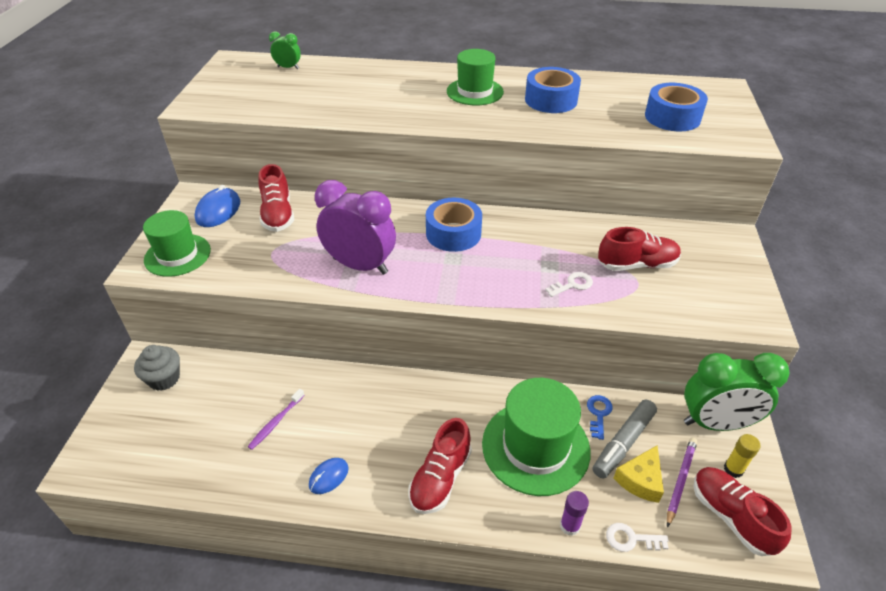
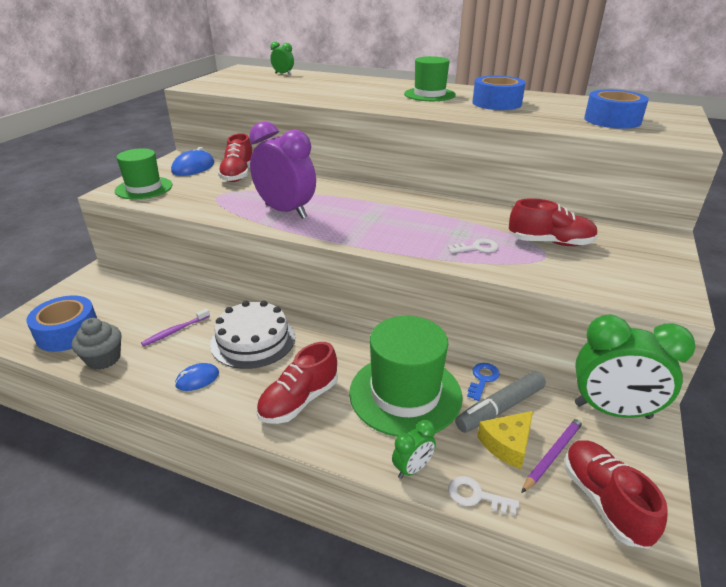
camera: 15 degrees right, 10 degrees down
(164, 379) = (105, 286): grey cupcake -> grey cupcake (103, 359)
(364, 416) = (253, 340): none -> white cake
(453, 233) = (380, 202): blue tape -> blue tape (68, 332)
(570, 526) = (412, 468): purple glue stick -> green clock
(733, 469) = (620, 456): yellow glue stick -> none

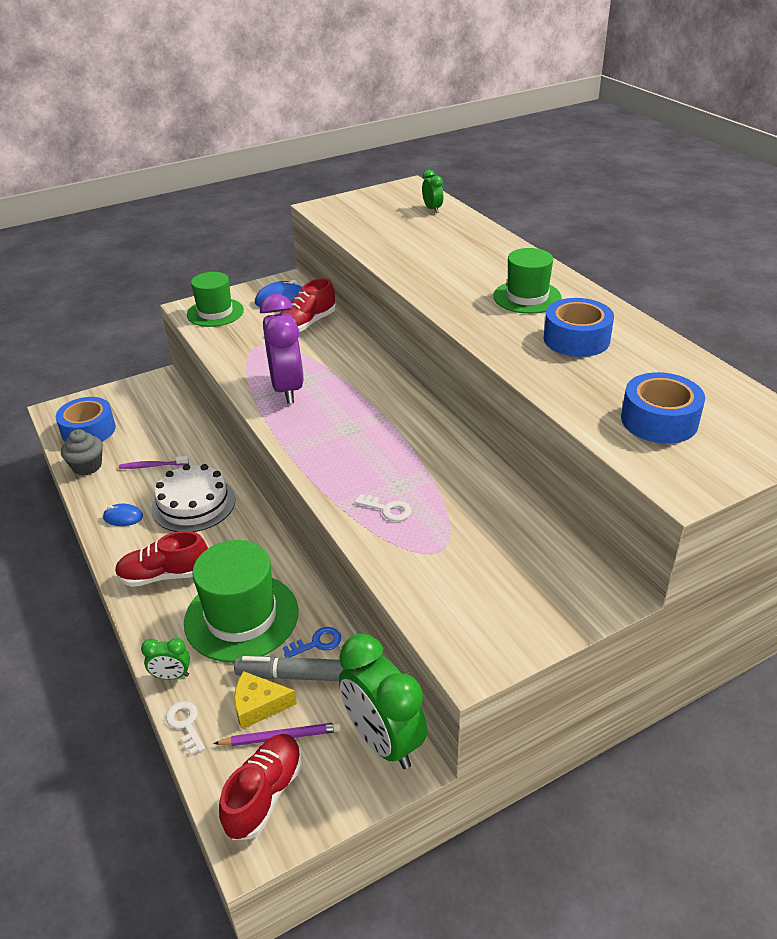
camera: 40 degrees right, 5 degrees up
(550, 242) = (467, 539): red shoe -> none

